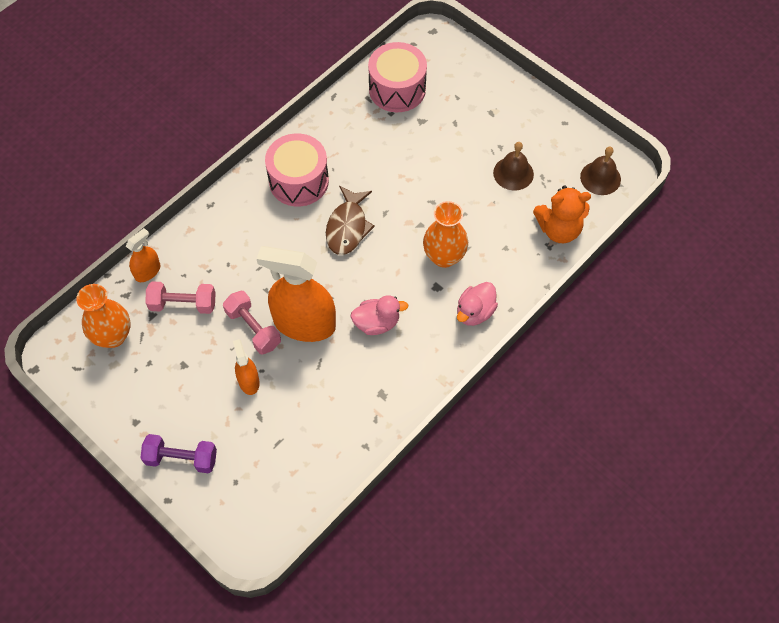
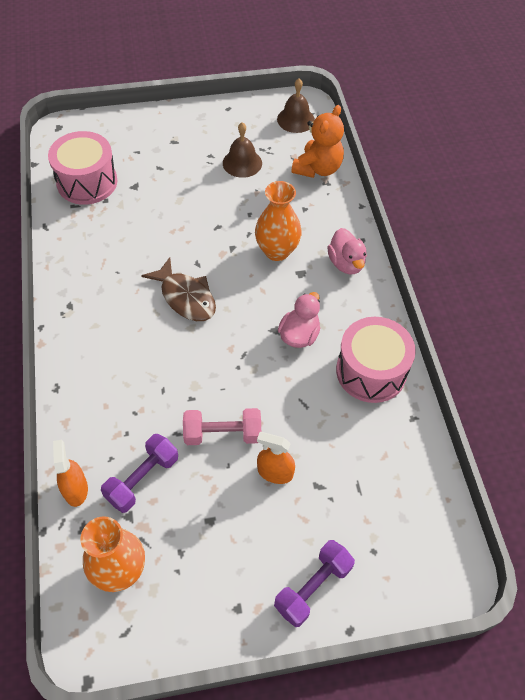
camera: 55 degrees left, 5 degrees down
(183, 304) = (142, 479): pink dumbbell -> purple dumbbell
(298, 181) = (103, 303): pink drum -> pink drum (371, 371)
(304, 324) = (253, 389): orange spray bottle -> none

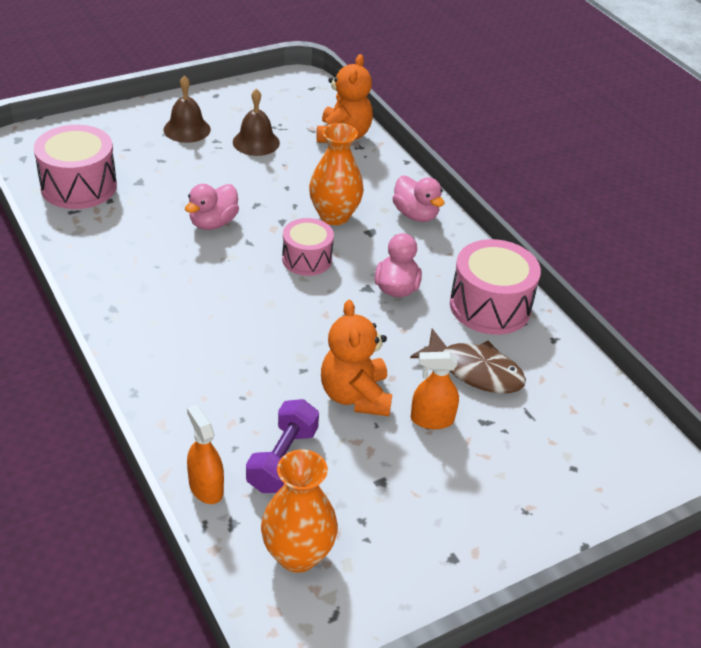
camera: 20 degrees left, 15 degrees down
(176, 238) = (213, 223): none -> pink duck
(185, 297) = (250, 276): brown fish -> brown fish (475, 371)
(222, 434) = (355, 396): pink dumbbell -> orange teddy bear
(237, 290) = (307, 259): none -> pink drum
(296, 119) = (297, 95): brown bell -> brown bell (187, 129)
(312, 587) = (525, 517): purple dumbbell -> none

